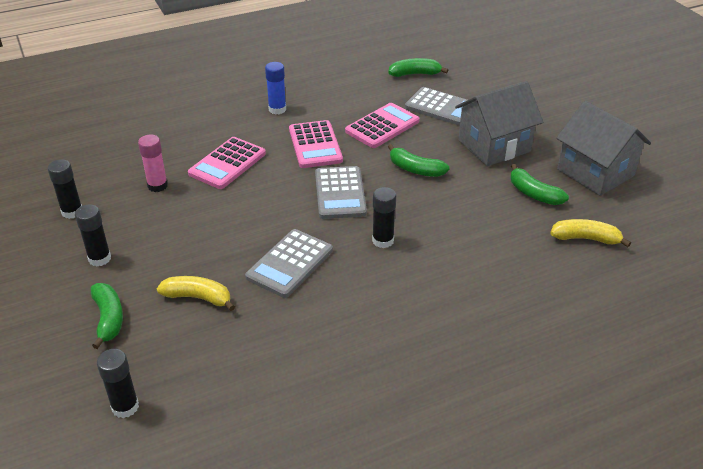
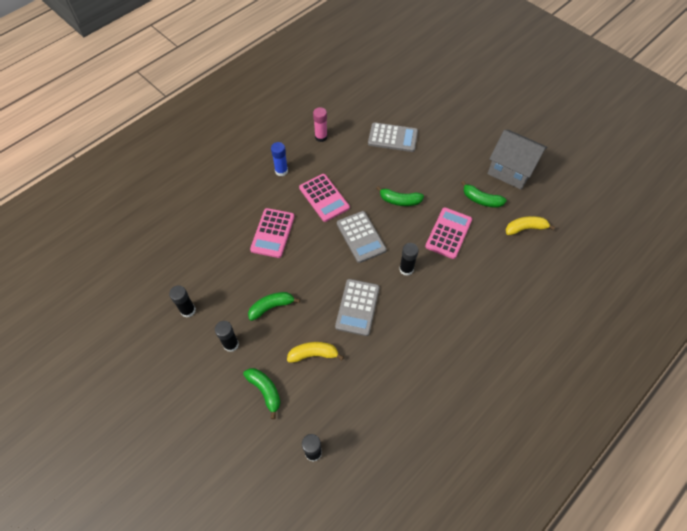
camera: 20 degrees left, 20 degrees up
(157, 186) = (235, 268): pink glue stick -> pink glue stick (321, 137)
(382, 126) = (361, 167): pink calculator -> pink calculator (448, 233)
(415, 74) = (361, 109): green banana -> green banana (271, 307)
(494, 146) = (440, 164): grey house -> none

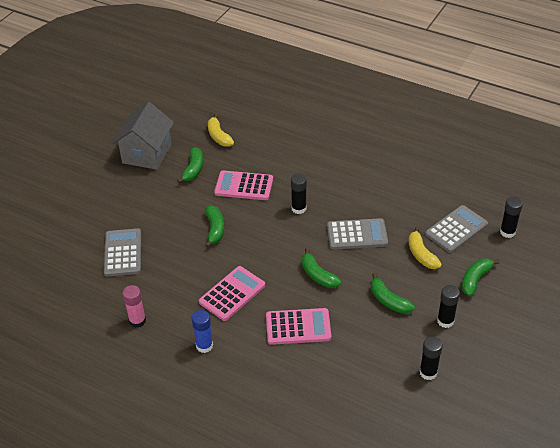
camera: 105 degrees left, 15 degrees down
(320, 262) = (318, 275): none -> green banana
(361, 237) = (274, 250): grey calculator -> grey calculator (456, 229)

